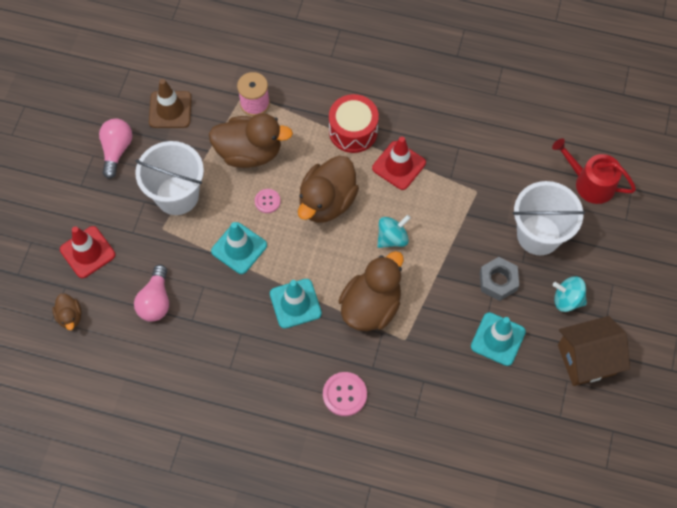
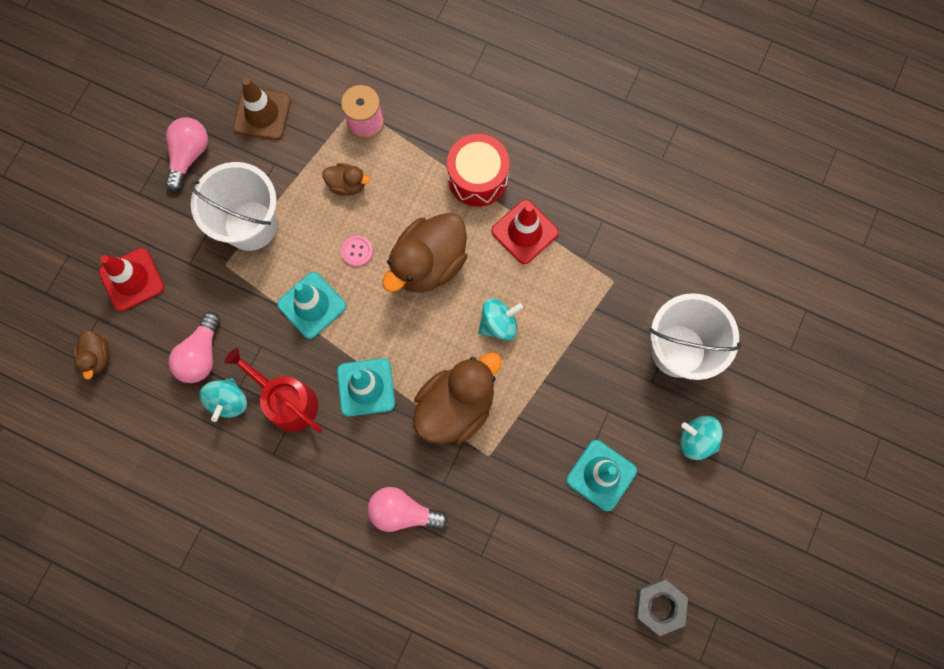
camera: 10 degrees right, 10 degrees up
(185, 333) = (228, 401): none -> turquoise spinning top
(249, 152) = (347, 185): brown duck -> brown duck, size x0.49
(344, 394) = (403, 512): pink button -> pink light bulb
(498, 281) = (616, 401): grey nut -> grey nut (658, 606)
(586, 359) = (704, 520): brown house -> none
(590, 183) = (756, 294): red watering can -> red watering can (286, 401)

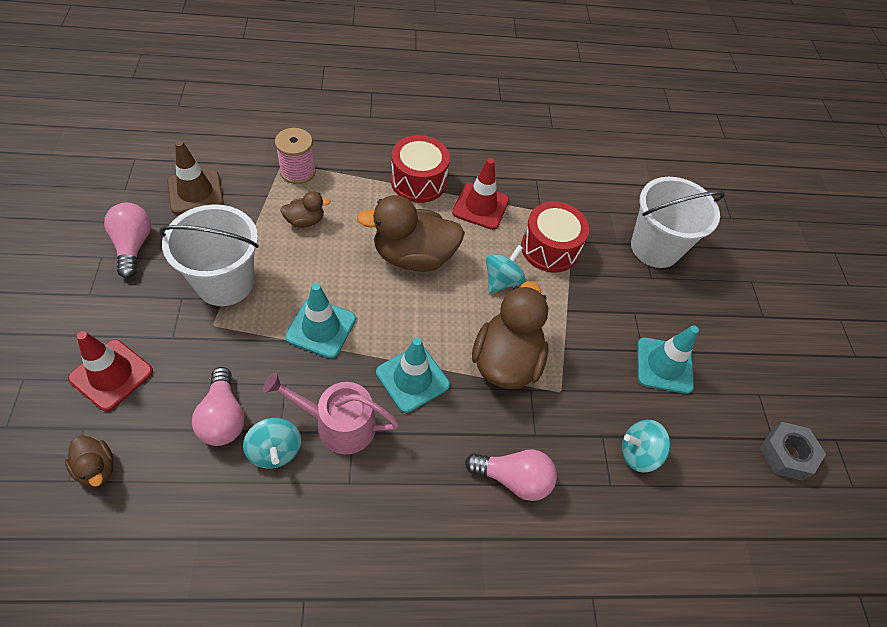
camera: 35 degrees left, 20 degrees down
(286, 401) = (338, 424): red watering can -> pink watering can
(357, 251) = (342, 269): pink button -> none
(403, 512) = (513, 479): pink light bulb -> pink light bulb turned 150 degrees counterclockwise
(428, 264) = (413, 256): brown duck -> brown duck turned 75 degrees clockwise
(567, 308) = (549, 248): none -> red drum
(696, 440) = (715, 306): turquoise spinning top -> turquoise spinning top (638, 453)

